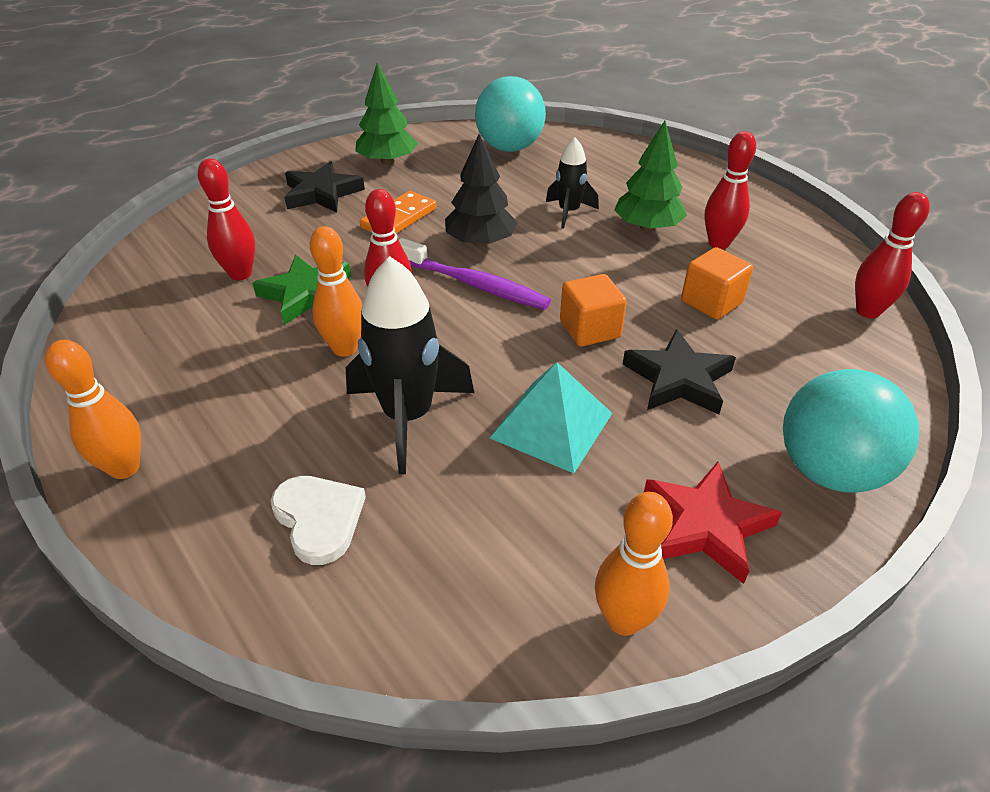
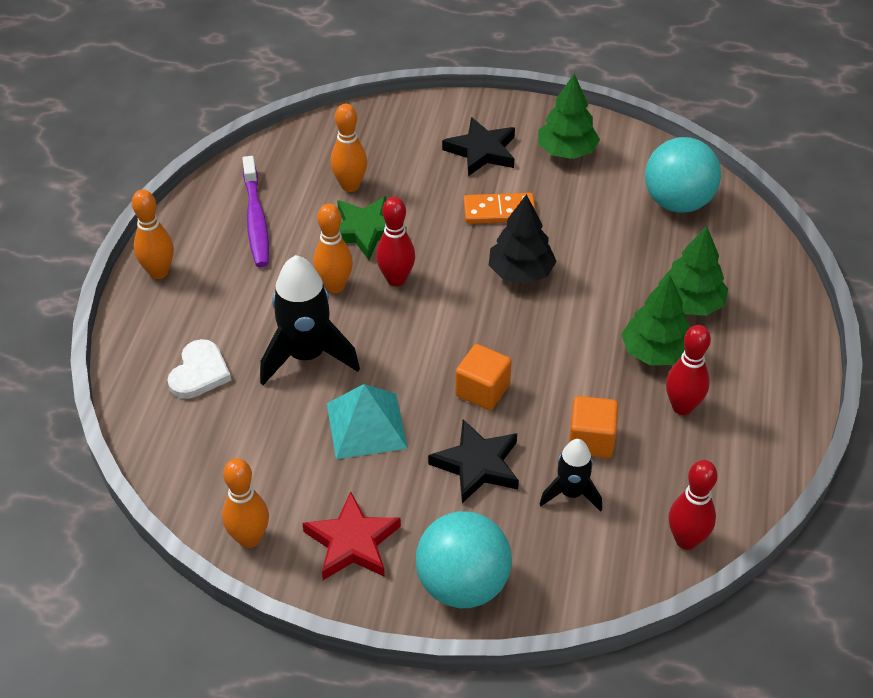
camera: 50 degrees right, 5 degrees up
(240, 274) = (350, 186): red bowling pin -> orange bowling pin
(473, 284) = (466, 301): purple toothbrush -> purple toothbrush (256, 219)
(569, 212) = (620, 295): black rocket -> black rocket (571, 493)
(616, 190) = (690, 303): none -> green tree

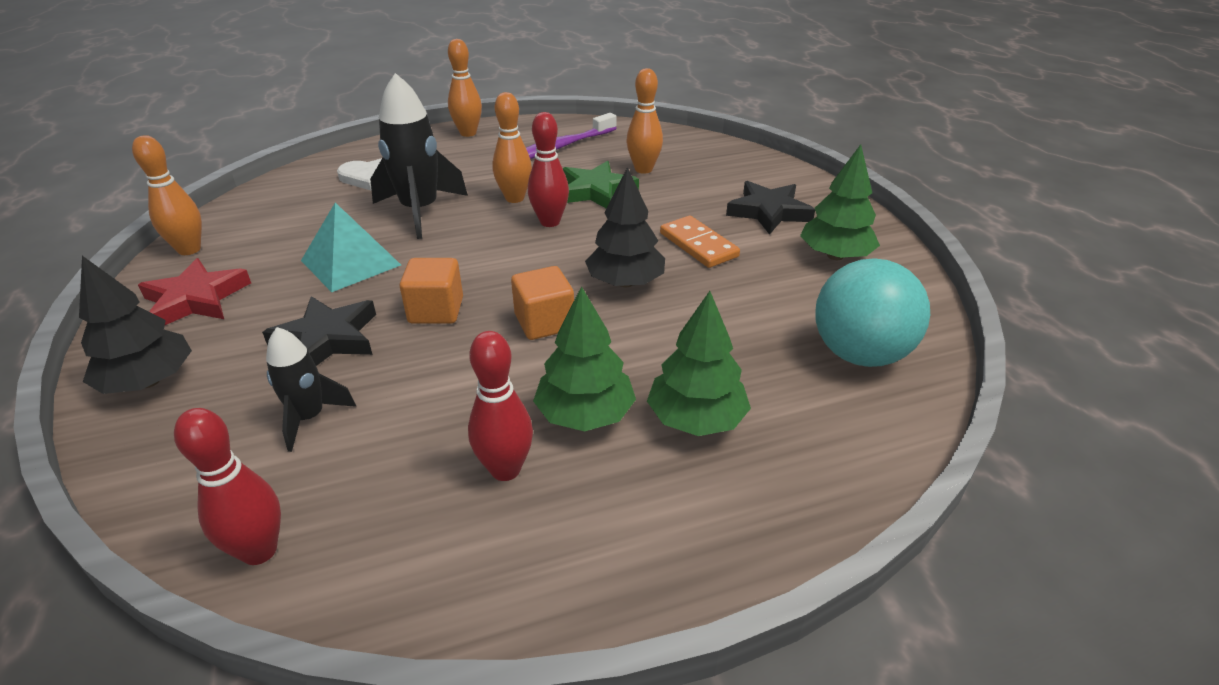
camera: 60 degrees right, 10 degrees down
(462, 584) = (149, 381): turquoise ball -> black tree
(591, 440) = (403, 407): orange cube -> orange cube (544, 322)

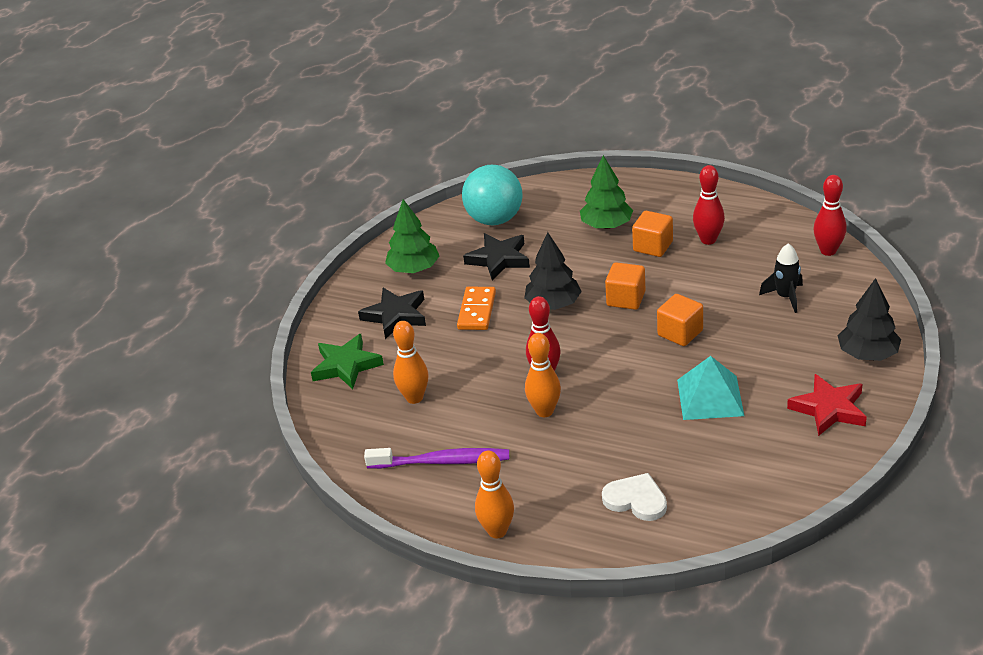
camera: 135 degrees left, 0 degrees up
(189, 249) = (824, 467): orange bowling pin -> none
(327, 339) = (755, 340): black star -> black star (499, 259)
(420, 211) = (626, 430): black rocket -> none
(585, 414) = (653, 246): green tree -> orange cube
(596, 191) = (478, 390): green star -> green star (346, 365)

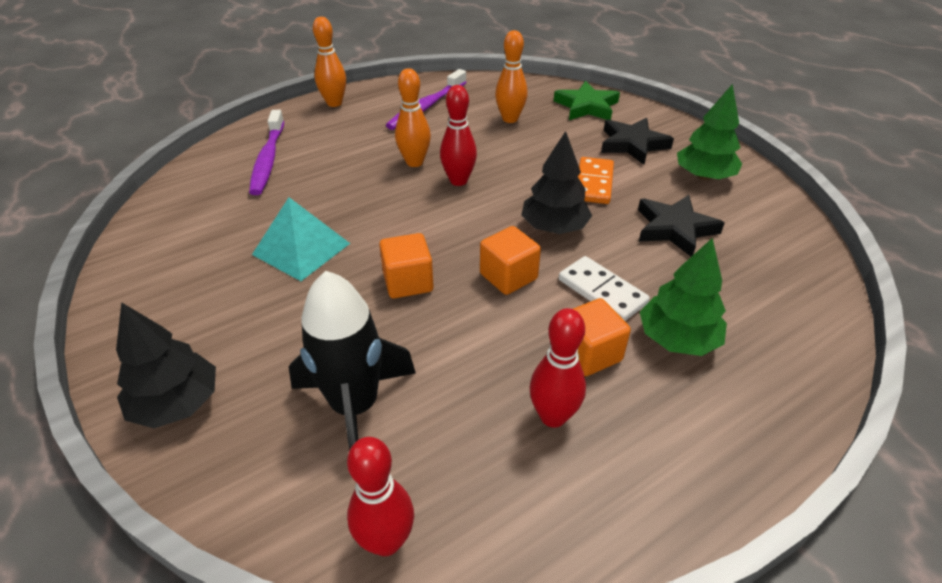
camera: 120 degrees right, 5 degrees up
(476, 311) = (594, 183): orange domino -> orange domino turned 60 degrees clockwise
(494, 220) = (766, 259): turquoise ball -> none
(597, 261) = (602, 291): none -> white domino
(636, 500) = (268, 159): white heart -> purple toothbrush
(785, 297) = (355, 407): black rocket -> black rocket, size x1.73
(829, 409) = (172, 312): red star -> none

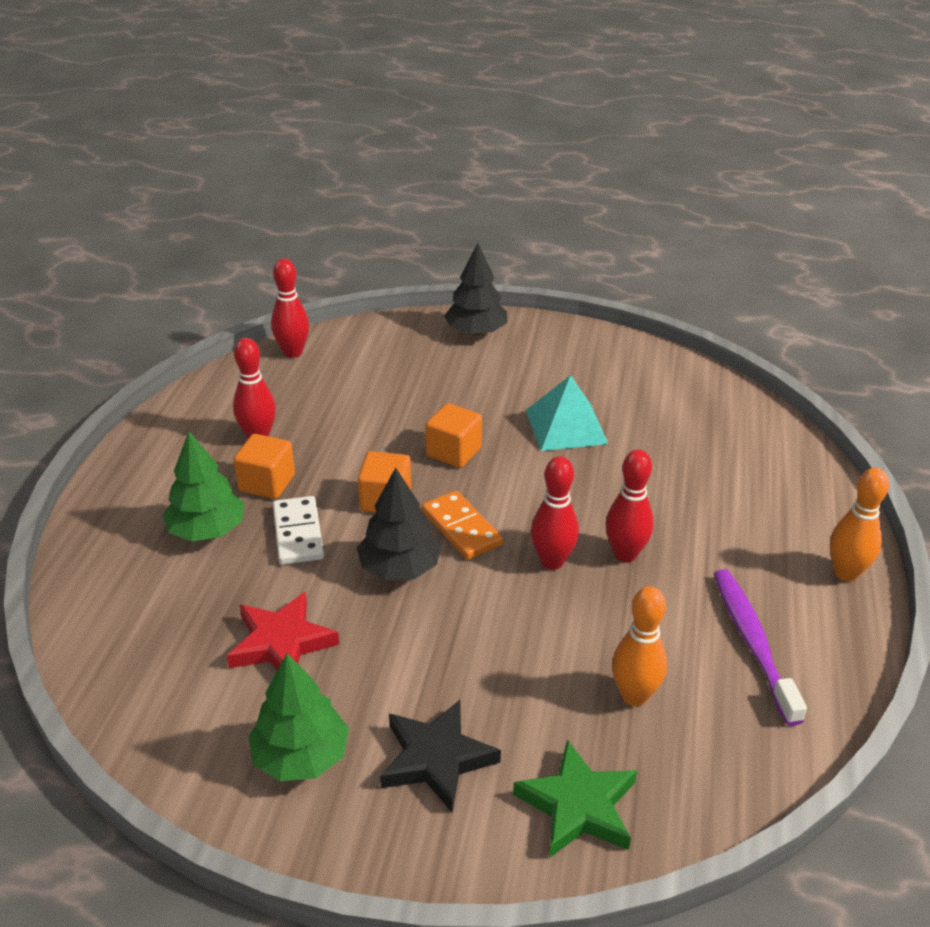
camera: 135 degrees right, 5 degrees down
(268, 159) = (746, 470): purple toothbrush -> none
(355, 407) = (381, 380): black rocket -> none
(414, 162) = (625, 554): orange bowling pin -> red bowling pin
(594, 183) = (418, 652): orange domino -> orange domino (461, 528)
(602, 291) = (298, 533): white domino -> white domino turned 75 degrees clockwise
(674, 229) = (281, 643): black star -> red star

